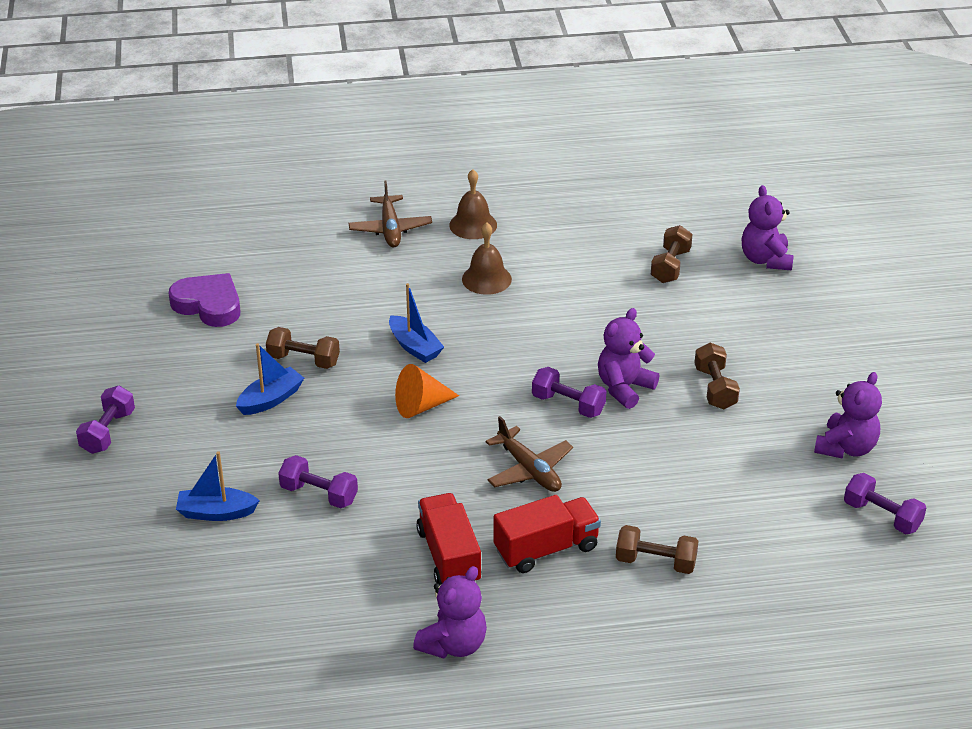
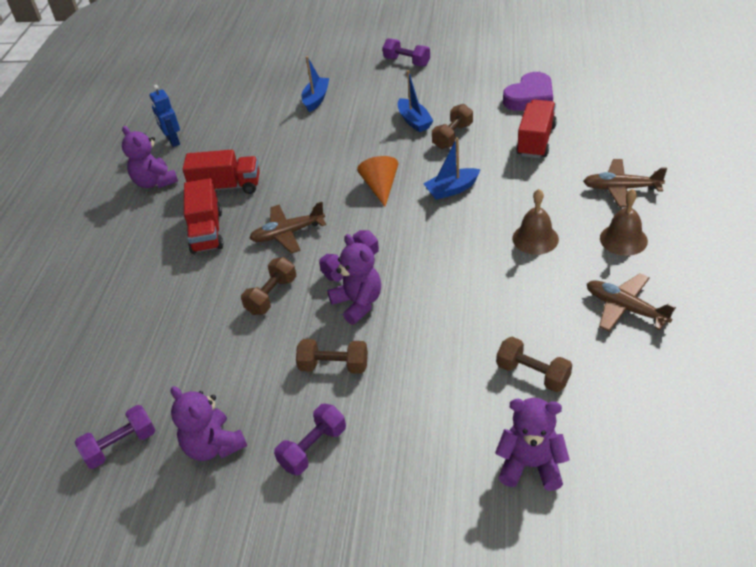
camera: 110 degrees right, 5 degrees up
(307, 292) = (536, 141): none -> red truck
(319, 494) = (312, 137): purple dumbbell -> purple dumbbell (313, 448)
(344, 659) = (173, 141): none -> blue robot
(569, 221) = (625, 308): none -> brown plane
(655, 562) = (161, 285): brown dumbbell -> brown dumbbell (271, 296)

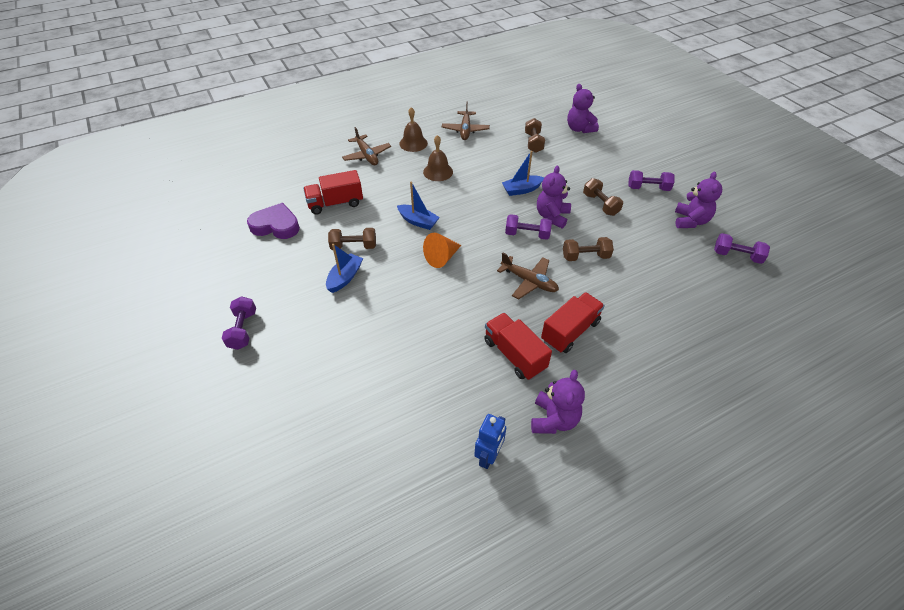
camera: 130 degrees left, 5 degrees up
(316, 99) = (345, 368): blue boat -> blue boat (521, 190)

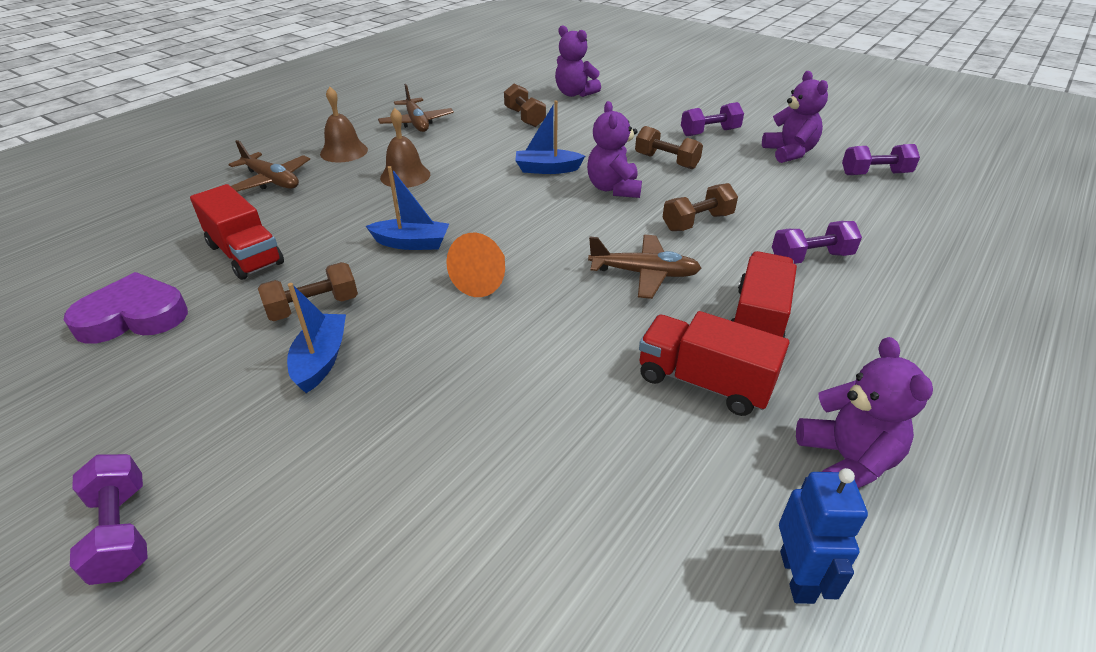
camera: 25 degrees left, 10 degrees down
(335, 203) = (245, 254): red truck -> red truck turned 90 degrees counterclockwise
(521, 190) = (547, 169): blue boat -> blue boat turned 45 degrees clockwise
(527, 234) = (595, 217): purple dumbbell -> purple dumbbell (811, 258)

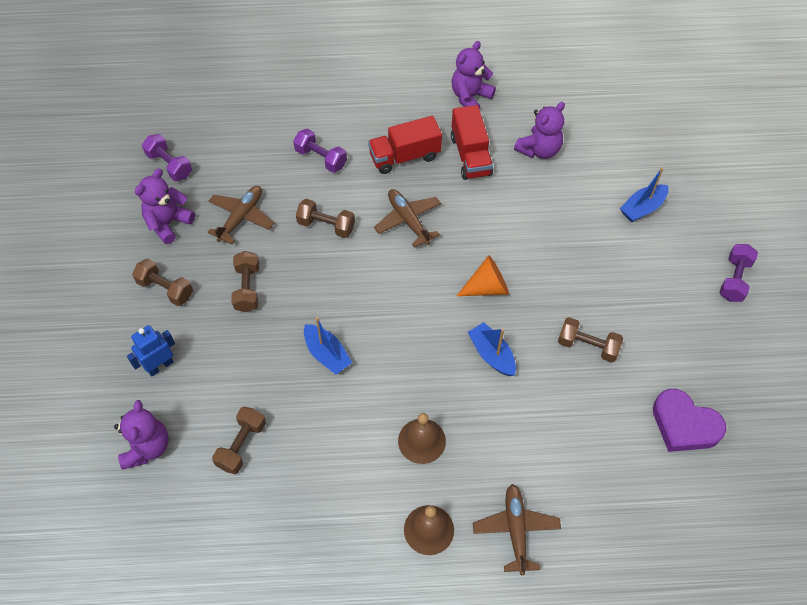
camera: 130 degrees left, 20 degrees up
(245, 254) = (593, 435): red truck -> none
(321, 360) = (610, 303): blue boat -> blue boat (642, 208)
(417, 123) = (326, 528): brown plane -> brown plane (241, 217)
(613, 189) = (321, 294): purple teddy bear -> purple teddy bear (539, 150)
(709, 132) = (165, 289): purple dumbbell -> brown dumbbell
(797, 576) = (536, 92): blue robot -> blue robot (160, 366)

